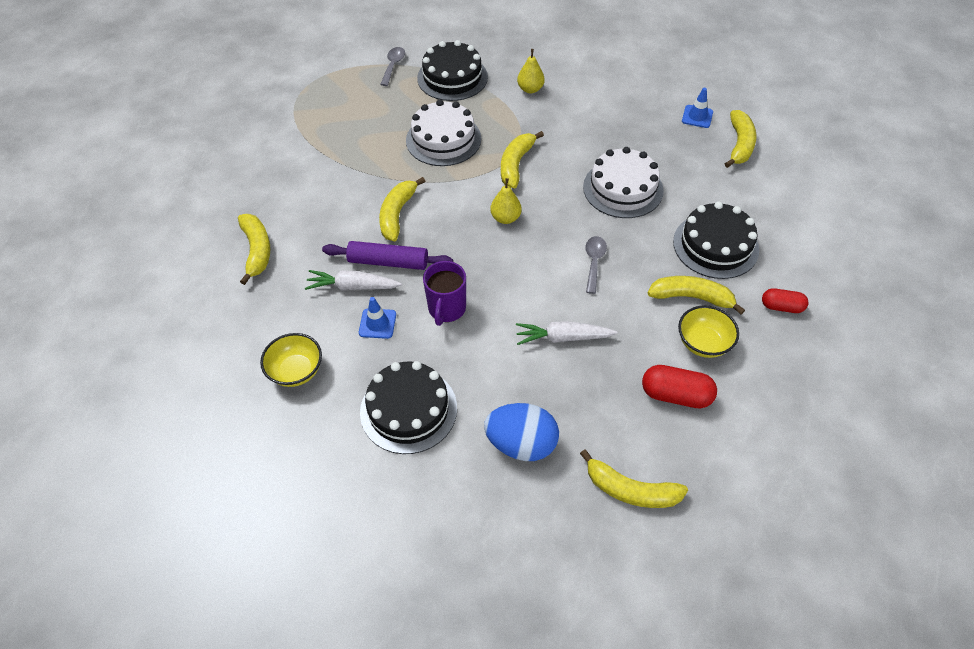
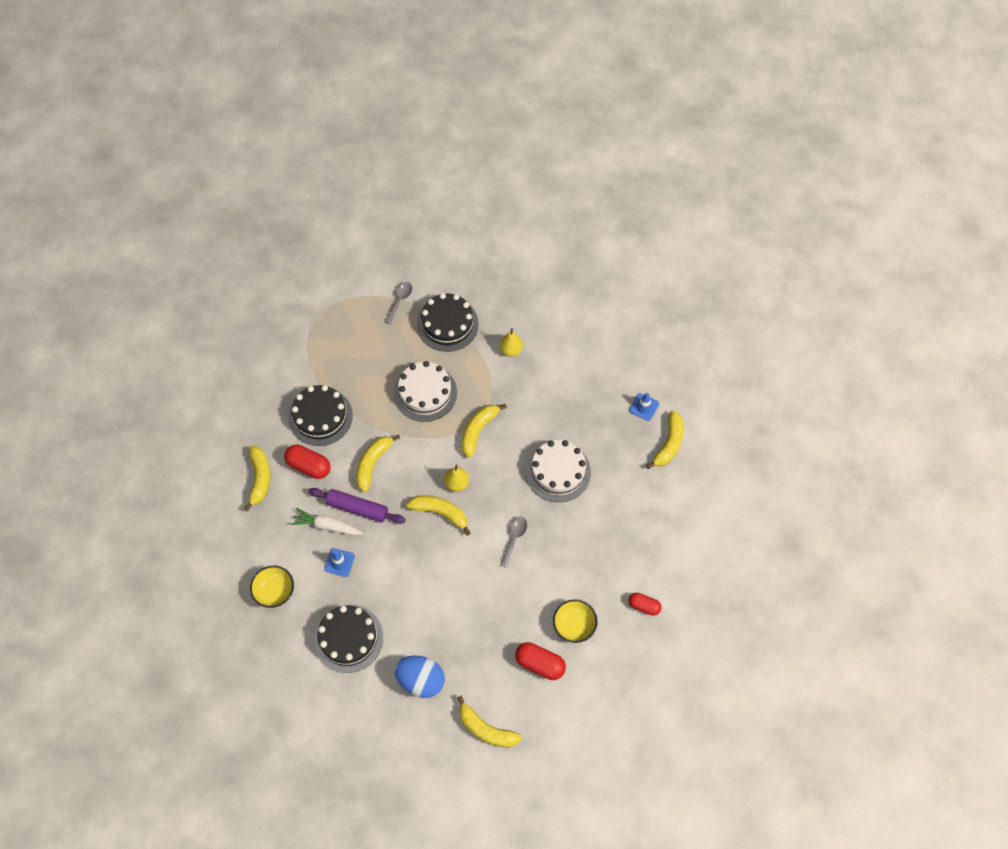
camera: 10 degrees right, 10 degrees up
(317, 228) = (309, 466): none -> red capsule
(446, 309) = (392, 559): purple mug -> none
(563, 337) = (472, 601): white carrot -> none
(691, 297) = (578, 584): yellow banana -> yellow banana (440, 513)
(715, 245) = (613, 541): black cake -> black cake (320, 416)

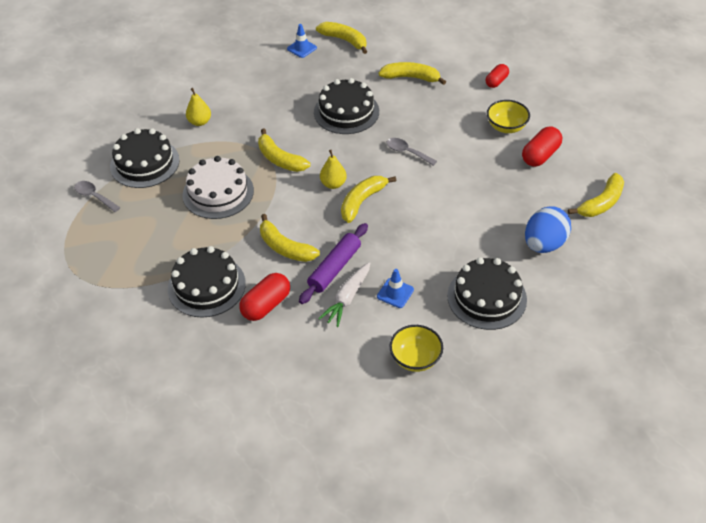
camera: 75 degrees left, 15 degrees down
(260, 478) = (264, 355): yellow banana -> yellow banana (411, 77)
(558, 471) = (346, 112): white cake -> black cake

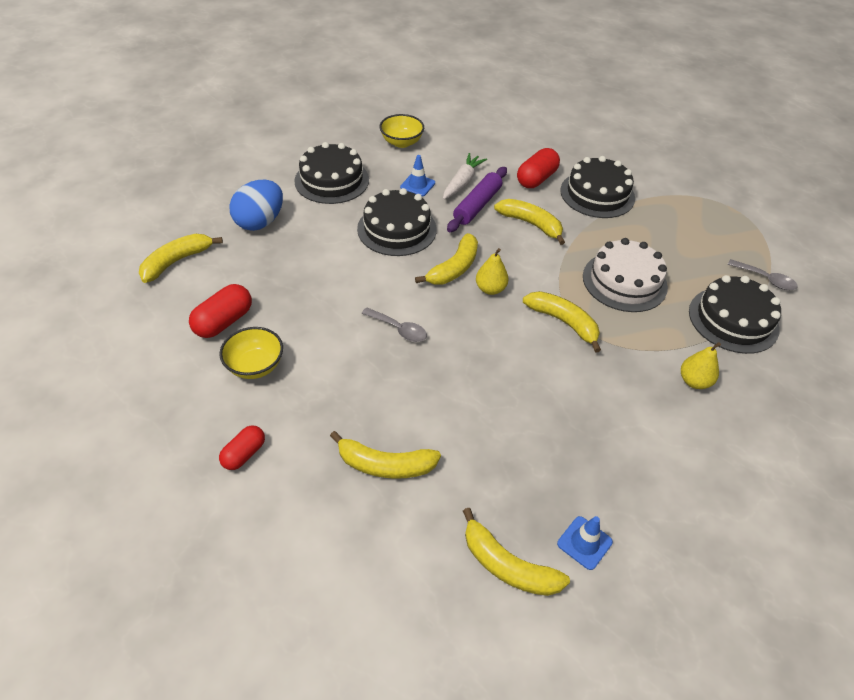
camera: 175 degrees right, 0 degrees up
(346, 112) = (486, 396): black cake -> black cake (397, 229)

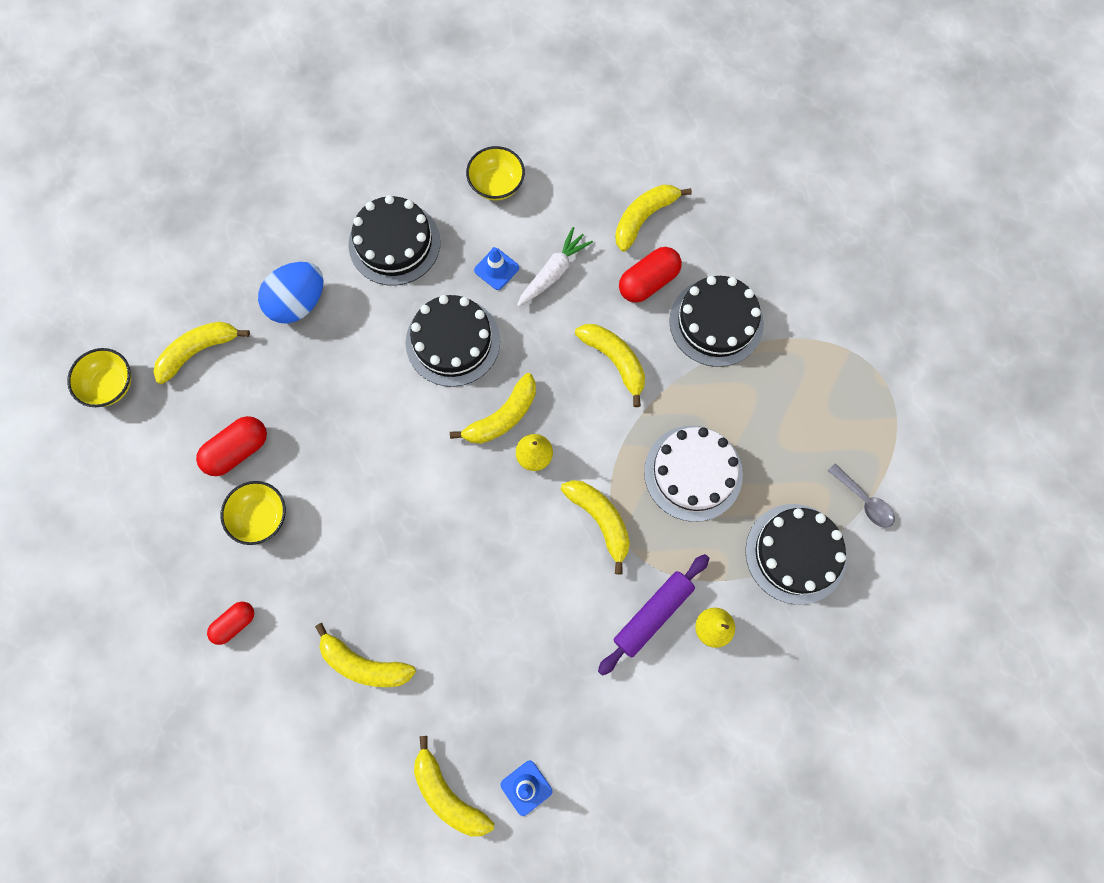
camera: 15 degrees right, 25 degrees up
(96, 294) = (111, 385): none -> yellow bowl
(398, 329) = (418, 496): grey spoon -> none
(477, 205) = (559, 317): purple rolling pin -> purple rolling pin (653, 614)
(517, 148) = (644, 218): none -> yellow banana

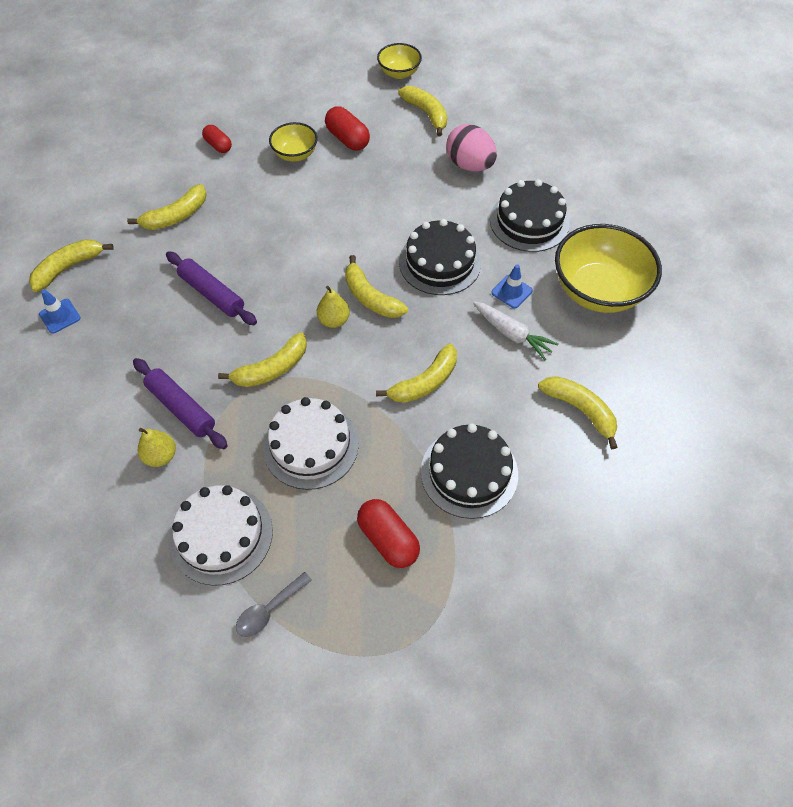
camera: 90 degrees right, 15 degrees down
(298, 303) = (469, 165): blue egg -> pink egg
(364, 664) = (176, 216): yellow banana -> yellow banana turned 150 degrees counterclockwise
(494, 600) = (212, 294): none -> purple rolling pin
(496, 184) = (598, 290): yellow bowl -> yellow bowl, size x1.88
(648, 282) = (509, 412): red capsule -> red capsule (388, 539)
(795, 553) = (221, 535): black cake -> white cake

